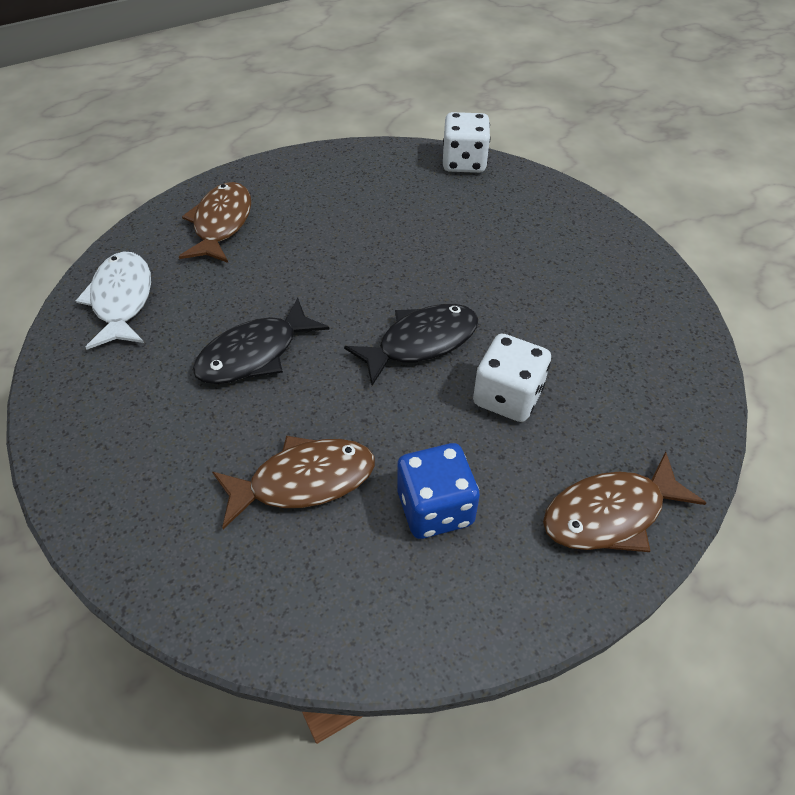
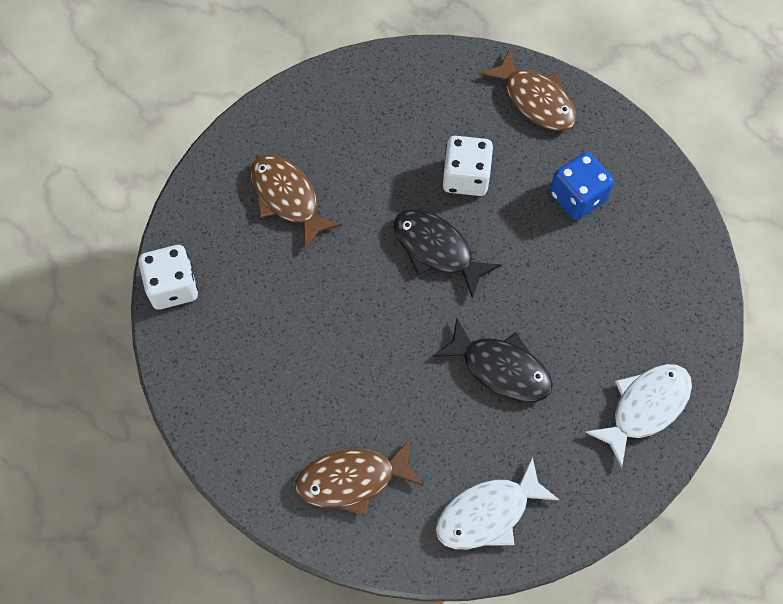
camera: 110 degrees left, 15 degrees up
(121, 471) = (645, 408): none -> white fish
(304, 481) = (595, 283): brown fish -> brown fish (287, 198)

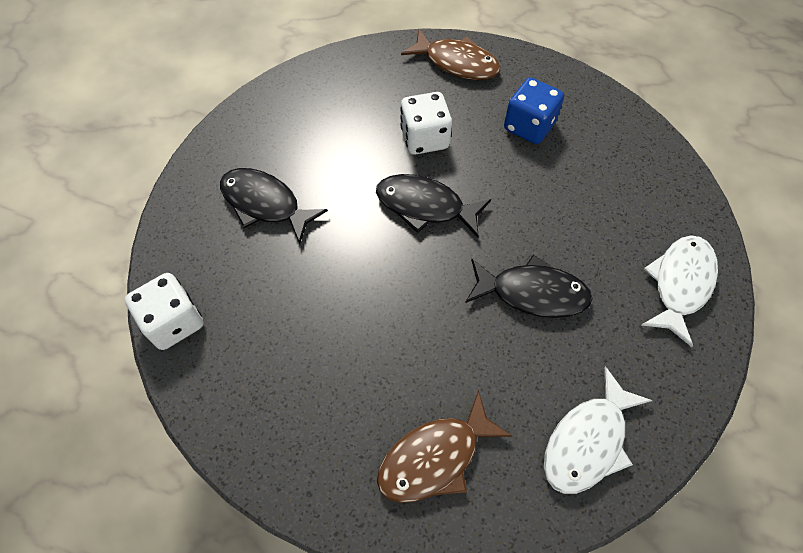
camera: 20 degrees left, 5 degrees down
(287, 198) = (265, 204): brown fish -> black fish

